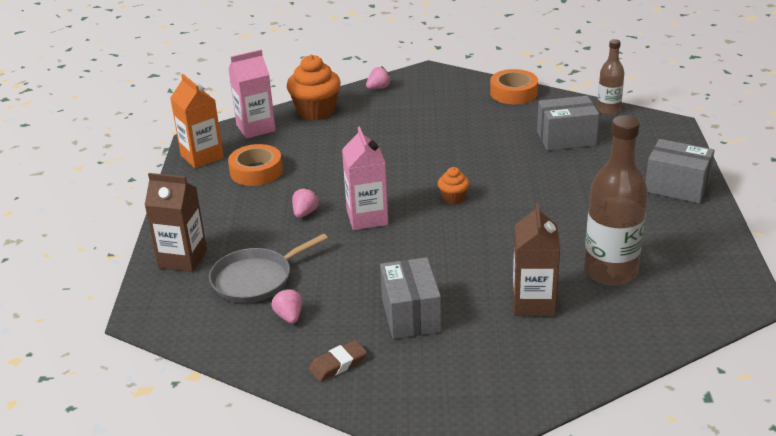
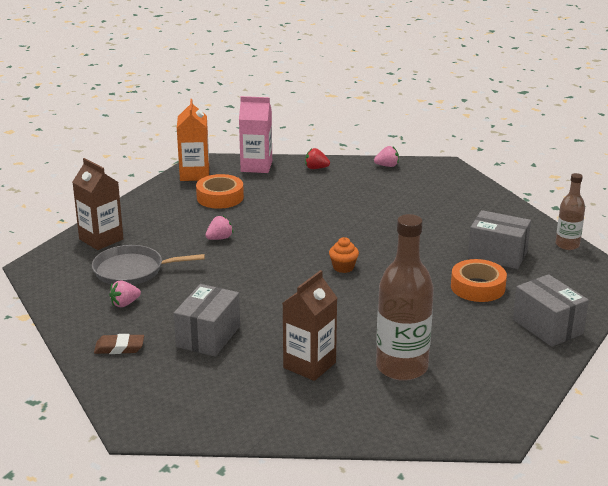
camera: 30 degrees right, 5 degrees down
(289, 316) = (125, 304): pink strawberry -> pink strawberry turned 135 degrees counterclockwise
(316, 111) = (316, 168): orange cupcake -> red strawberry
(367, 218) = (260, 258): pink carton -> none
(513, 93) = (497, 204): orange tape -> orange tape (477, 287)

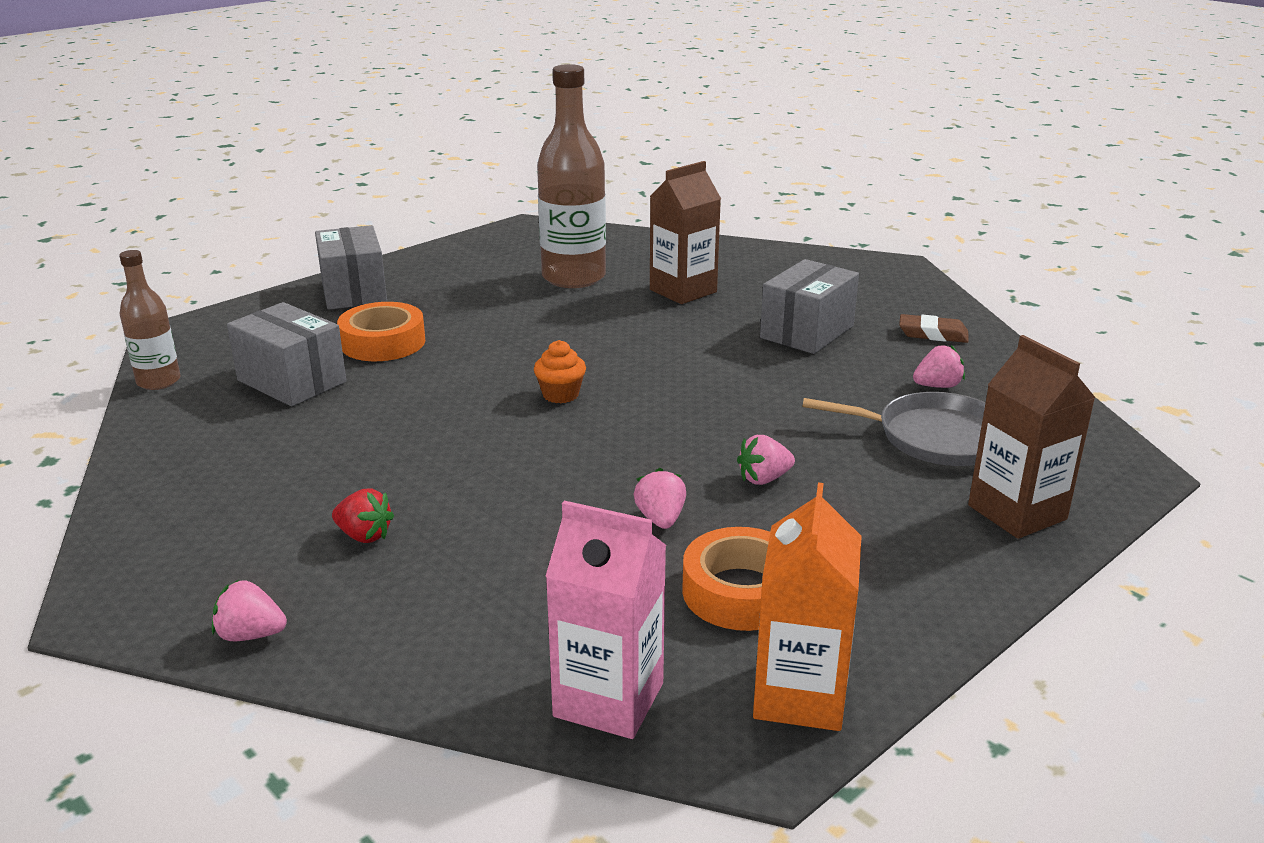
camera: 165 degrees left, 0 degrees up
(261, 216) = (660, 519): none -> pink strawberry
(316, 168) = (445, 660): red strawberry -> red strawberry (364, 535)

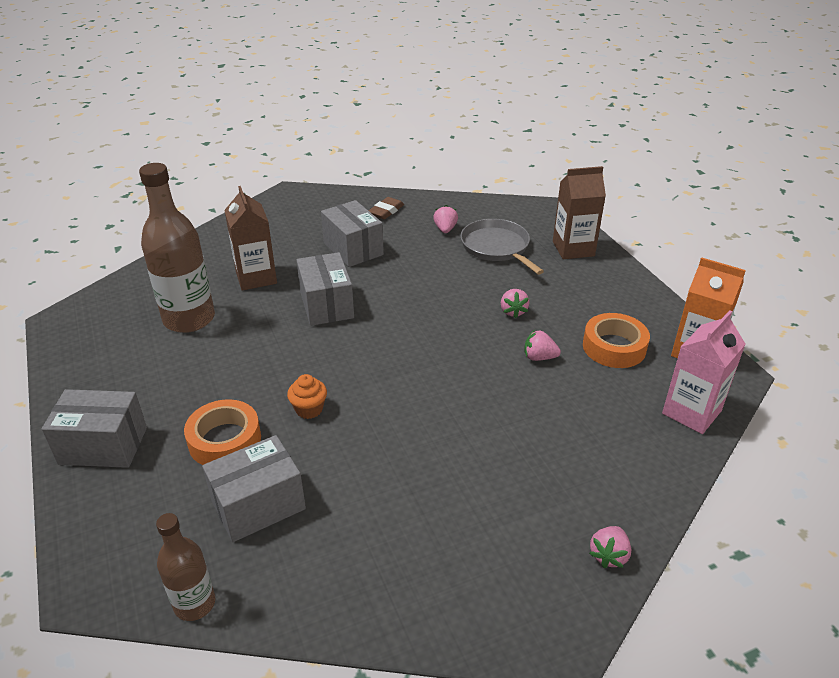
camera: 70 degrees left, 10 degrees up
(364, 535) = (512, 486): red strawberry -> none
(560, 395) = (372, 364): orange cupcake -> orange cupcake (309, 409)
(662, 342) = (326, 305): none -> grey box
(935, 437) = (497, 247): grey pan -> grey pan turned 60 degrees counterclockwise

